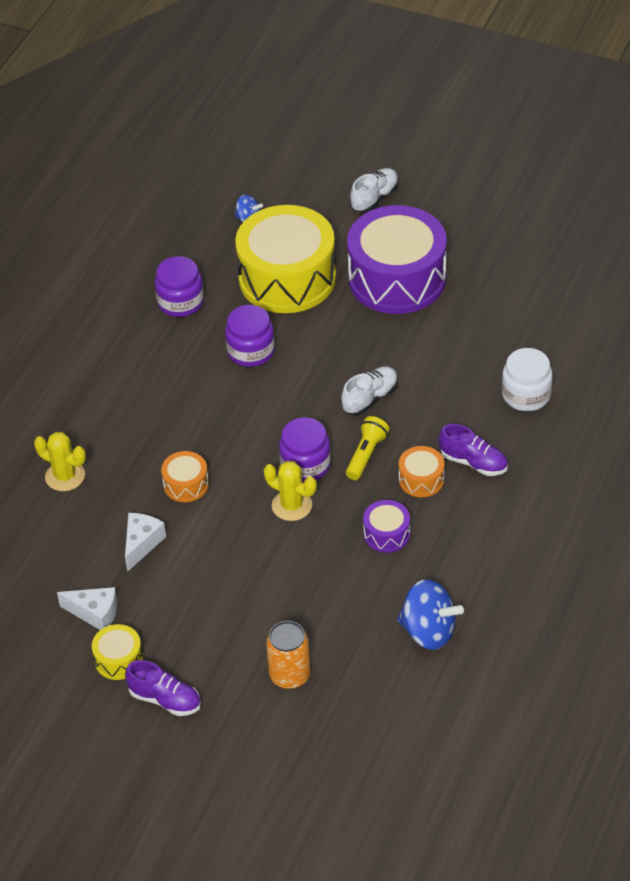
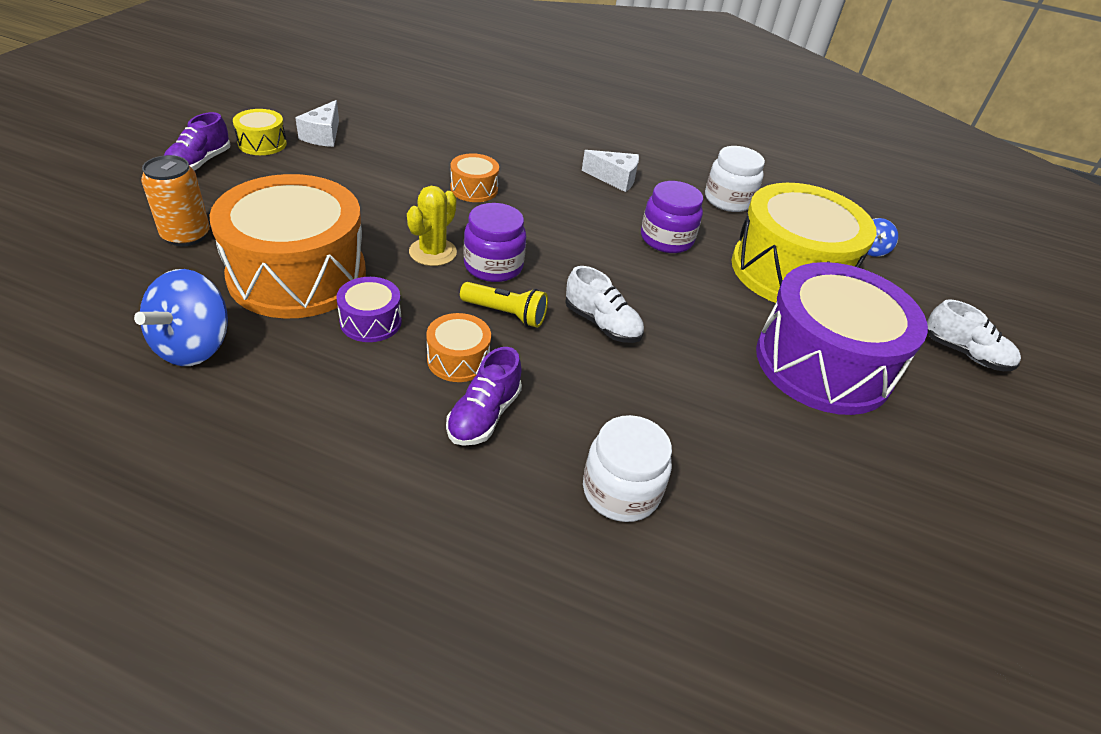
camera: 80 degrees right, 5 degrees down
(65, 476) = (492, 130): yellow cactus -> none
(142, 544) = (401, 162): white cheese -> white cheese (615, 179)
(180, 302) = (728, 200): purple jar -> white jar
(335, 588) = (297, 274): none -> orange drum

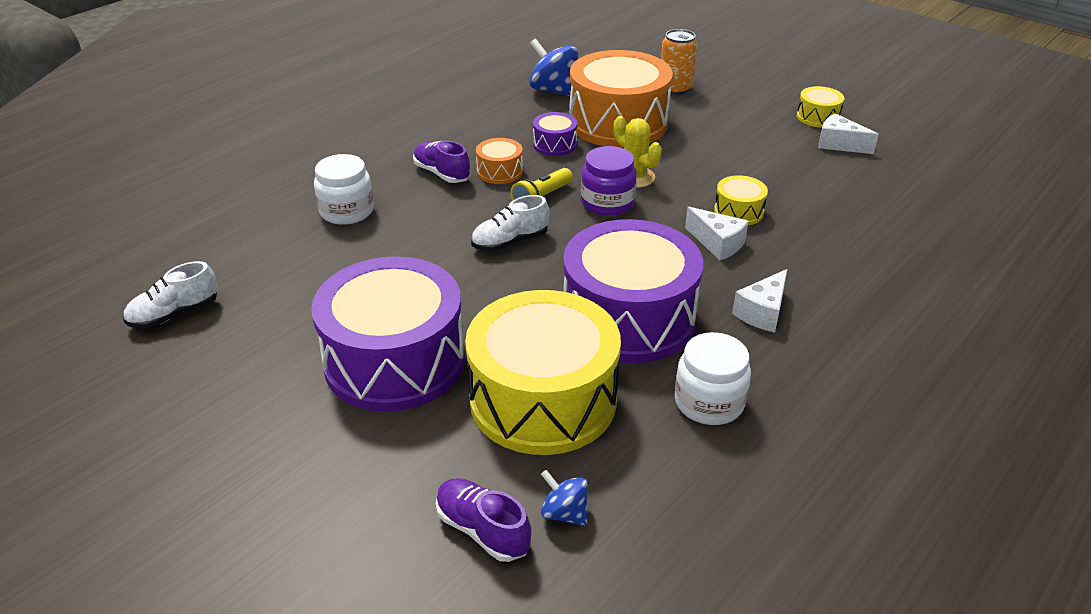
camera: 115 degrees right, 5 degrees down
(199, 163) = (779, 93): purple shoe -> purple shoe (482, 530)
(474, 189) = (738, 211): orange drum -> yellow drum
(533, 199) = (717, 243): none -> white cheese
(666, 239) = (628, 318): purple jar -> purple drum
(964, 353) = (342, 496): white shoe -> white shoe (174, 314)

